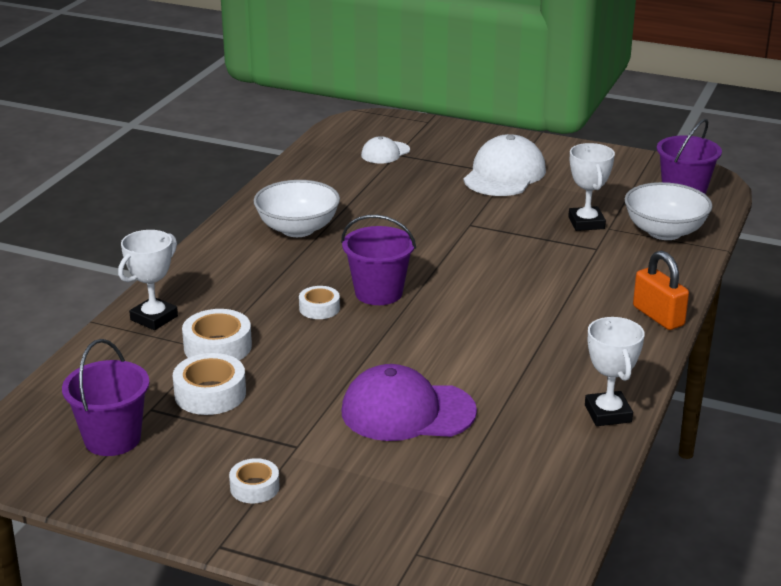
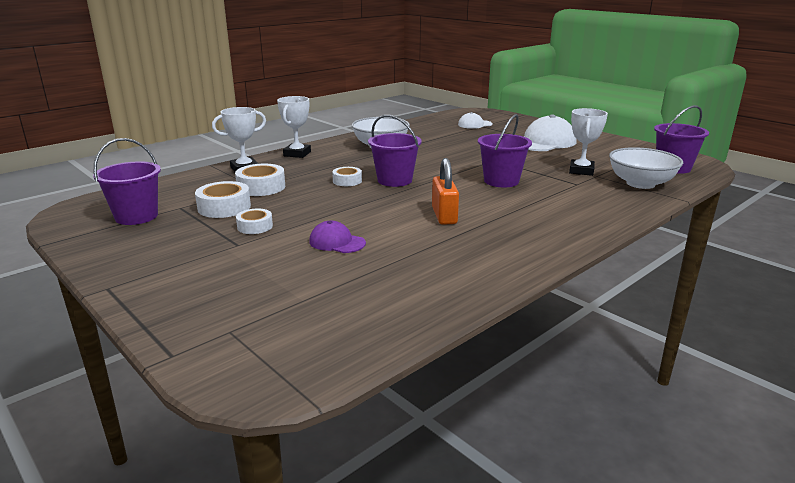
camera: 25 degrees right, 5 degrees down
(254, 487) = (178, 260): white tape -> white tape (255, 226)
(407, 411) = (337, 242): purple cap -> purple cap, size x0.54
(508, 263) = (501, 181): none -> purple bucket
(608, 413) = (492, 277): white trophy -> white trophy (297, 154)
(658, 316) = (593, 227): orange padlock -> orange padlock (444, 216)

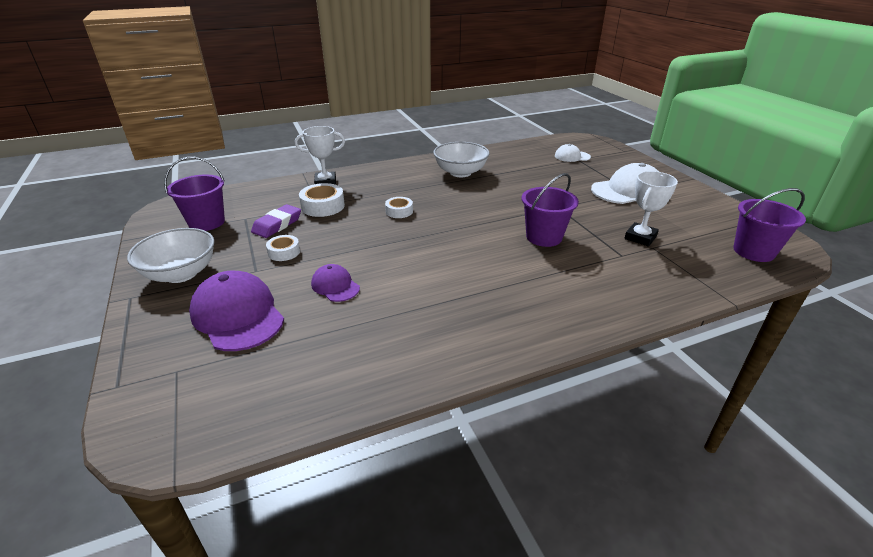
camera: 20 degrees right, 10 degrees up
(224, 207) = (277, 225): white tape -> purple eraser
(254, 279) = (238, 315): none -> purple cap
(297, 154) = (381, 171): white trophy -> none
(394, 180) = (442, 218): purple bucket -> none
(444, 216) = (454, 272): orange padlock -> none
(640, 184) = (696, 268): white bowl -> white bowl (181, 274)

